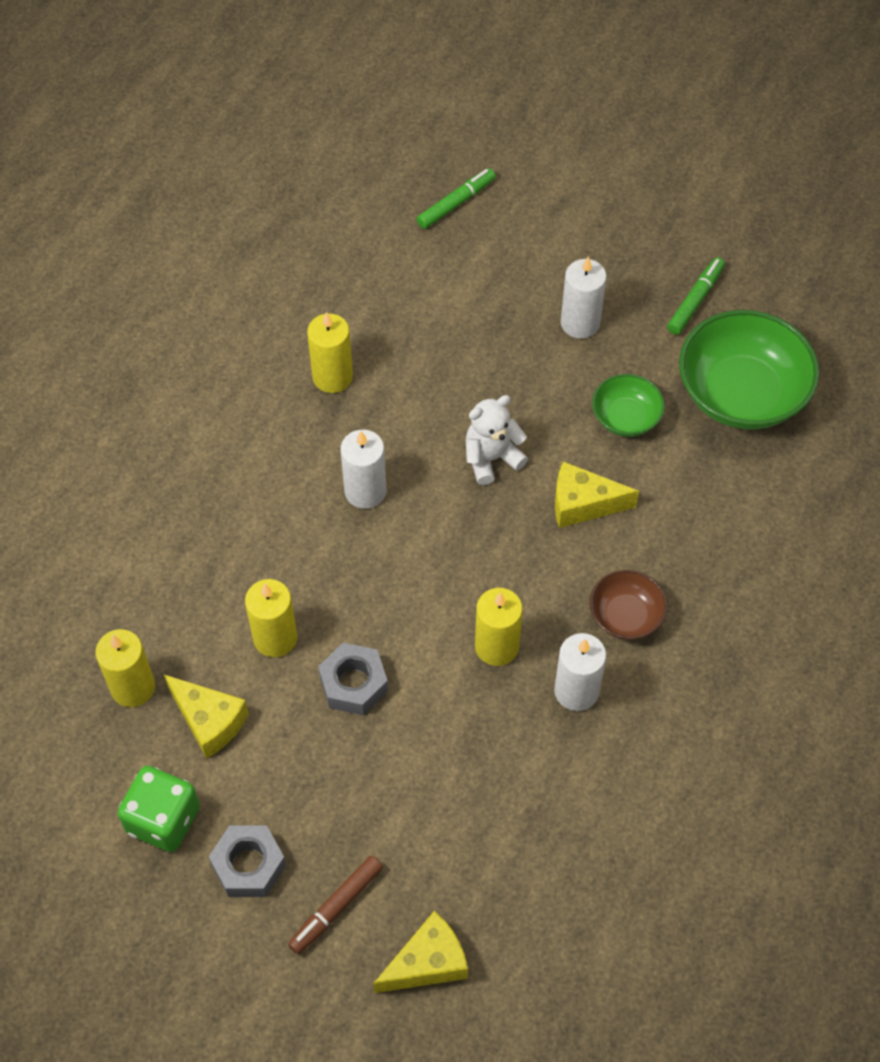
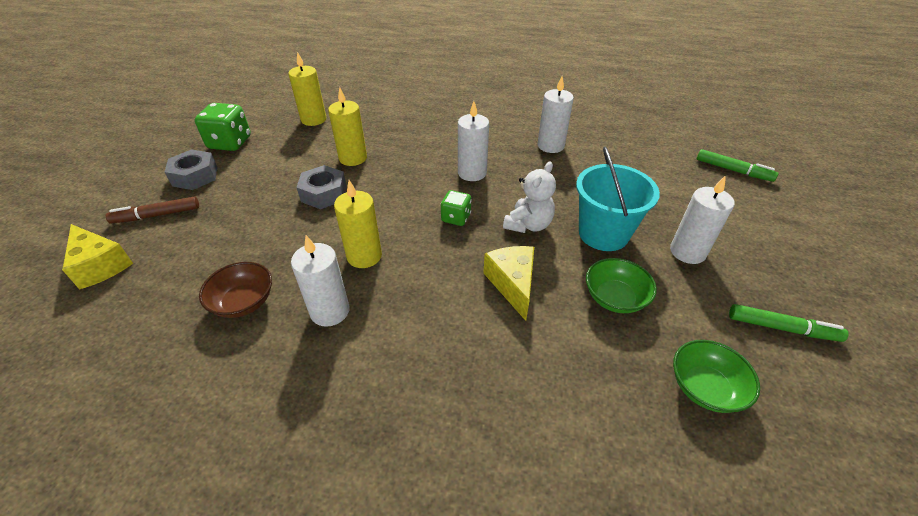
camera: 75 degrees right, 15 degrees down
(209, 721) = (293, 146): yellow cheese -> none
(332, 377) = (550, 146): yellow candle -> white candle
(336, 907) = (157, 215): brown marker -> brown marker turned 45 degrees counterclockwise
(455, 533) = (456, 218): none -> green dice
(491, 458) = (528, 225): white teddy bear -> white teddy bear turned 75 degrees clockwise
(529, 388) = (603, 234): none -> turquoise bucket
(625, 616) = (410, 333): brown bowl -> brown bowl (244, 302)
(741, 394) = (705, 387): green bowl -> green bowl, size x0.52

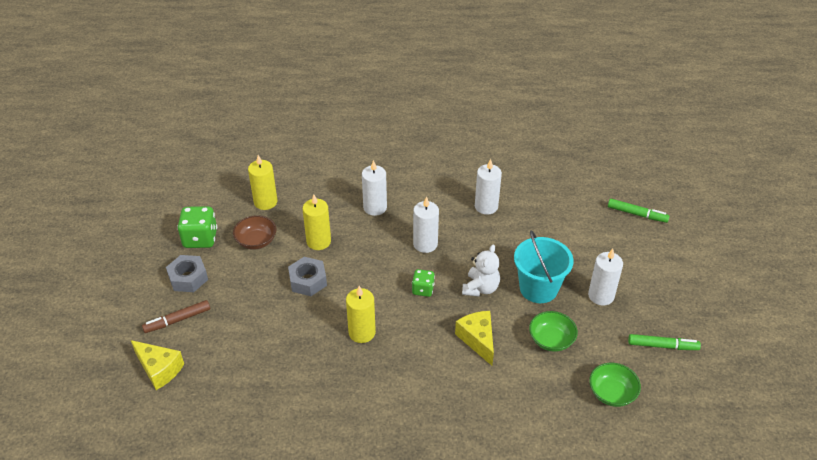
camera: 10 degrees left, 0 degrees up
(244, 302) = (286, 381): brown bowl -> brown bowl (256, 241)
(330, 311) = (352, 379): white candle -> white candle (375, 207)

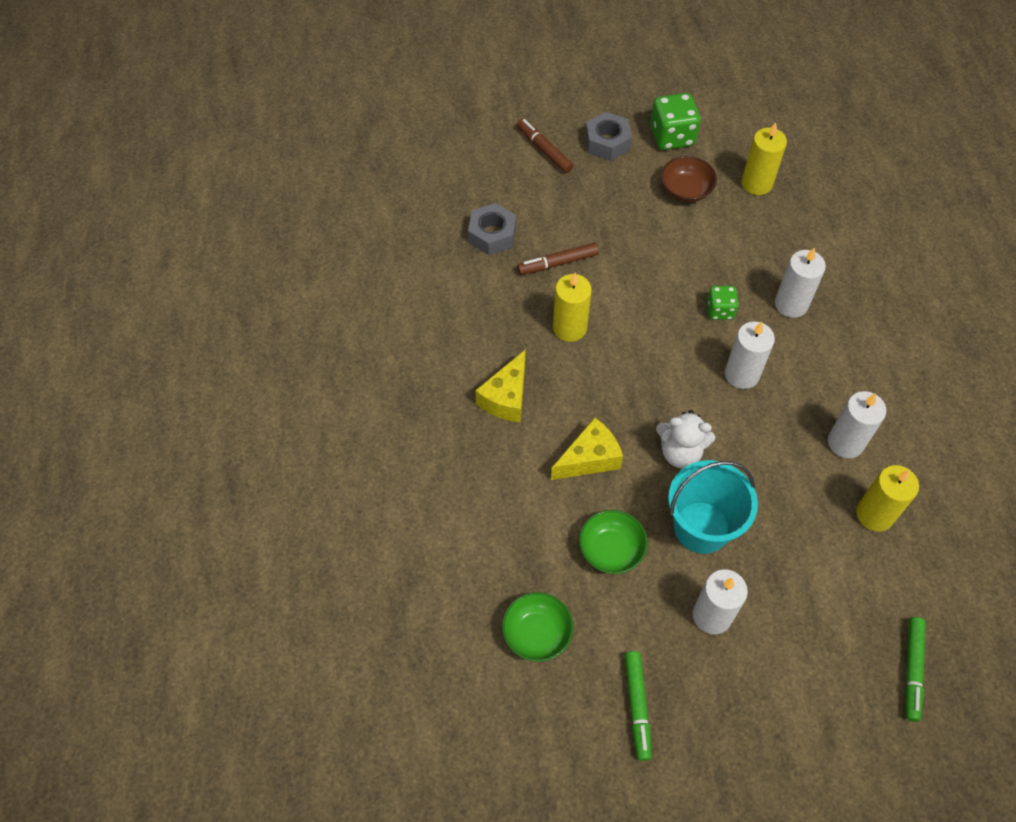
camera: 80 degrees right, 15 degrees up
(159, 369) = (475, 153): yellow cheese -> yellow cheese (506, 397)
(298, 330) = (558, 263): none -> brown marker
(308, 281) = (636, 256): grey nut -> grey nut (492, 235)
(318, 241) = (706, 254): yellow candle -> yellow candle (874, 514)
(423, 289) = (658, 383): green dice -> green dice (720, 310)

